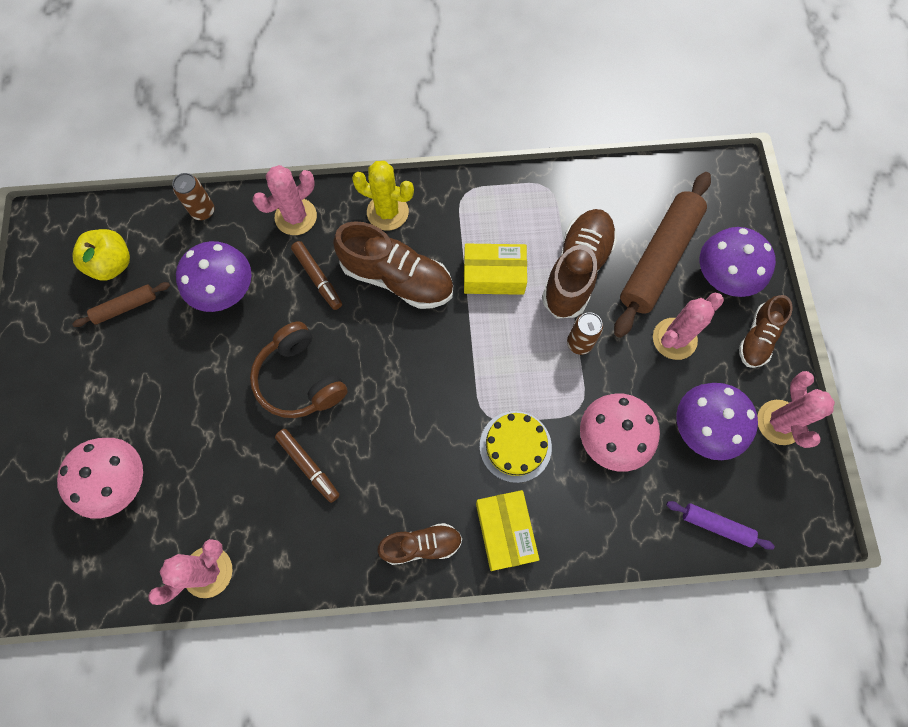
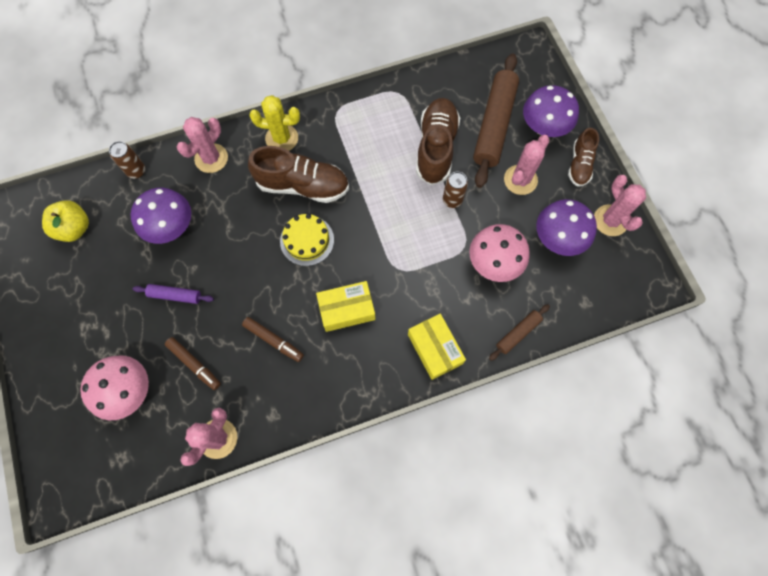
camera: 15 degrees left, 0 degrees up
(125, 307) = (95, 258): brown rolling pin -> brown rolling pin (518, 333)
(300, 379) = (249, 278): brown headphones -> none
(317, 278) = (241, 200): brown marker -> brown marker (194, 364)
(421, 545) = (375, 375): brown shoe -> none
(494, 275) = (375, 166): yellow box -> yellow box (347, 309)
(515, 446) = (425, 286): yellow cake -> yellow cake (307, 240)
(716, 526) = (585, 304): purple rolling pin -> purple rolling pin (175, 295)

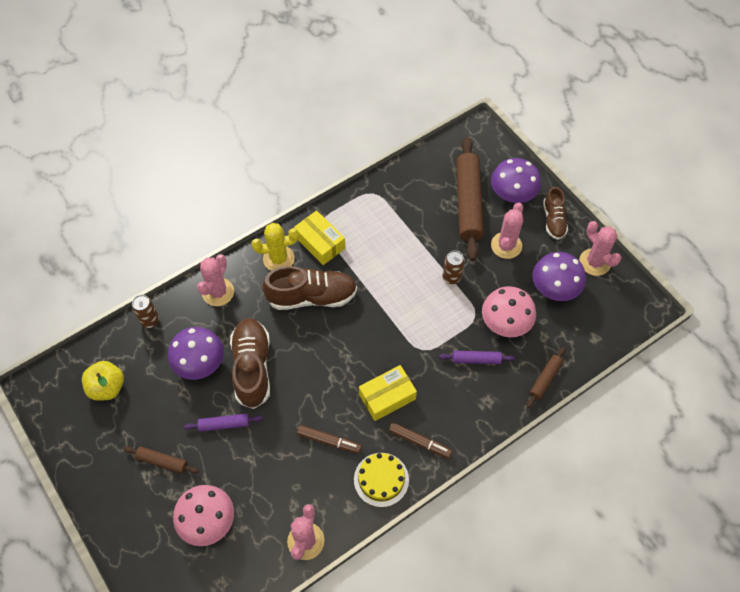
camera: 15 degrees left, 10 degrees down
(103, 317) = (162, 461): none -> brown rolling pin
(194, 364) = (262, 481): brown marker -> brown marker (419, 442)
(307, 240) = (331, 344): yellow cake -> yellow cake (381, 479)
(435, 349) = (476, 411): yellow box -> yellow box (320, 243)
(436, 148) = (422, 235): brown shoe -> brown shoe (252, 367)
(451, 294) = (476, 359): none -> purple rolling pin

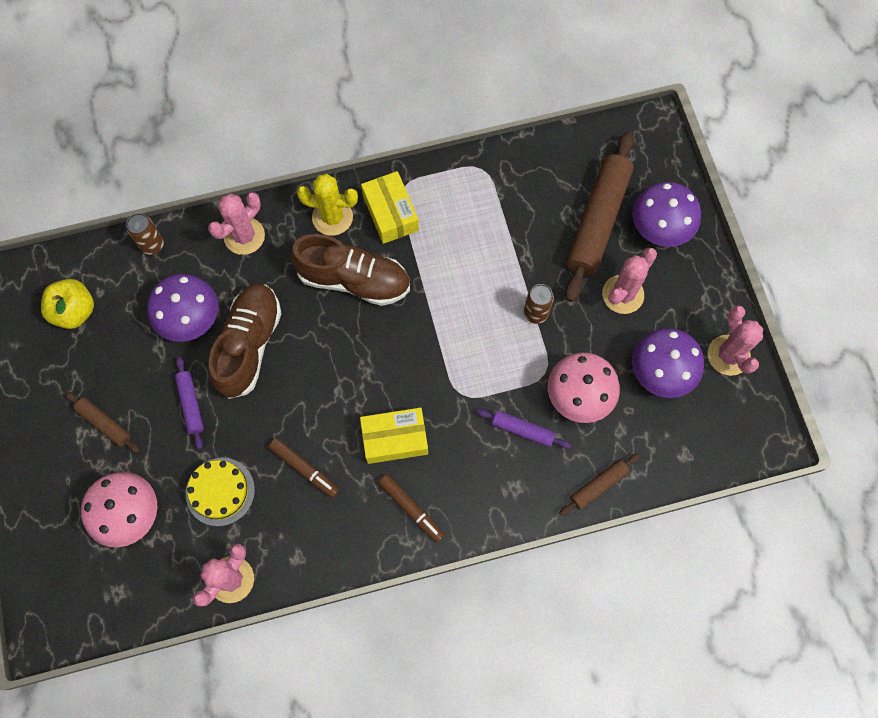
camera: 20 degrees right, 10 degrees up
(224, 424) = (191, 404): purple rolling pin -> purple rolling pin turned 60 degrees clockwise
(381, 479) = (347, 538): yellow cake -> yellow cake (220, 491)
(553, 220) = (698, 281): brown shoe -> none

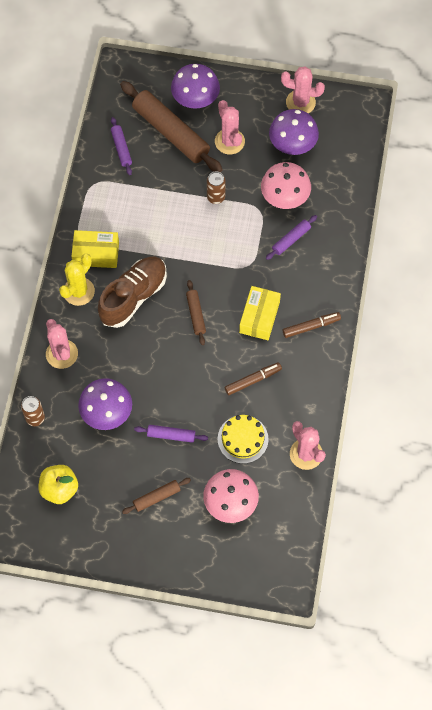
camera: 65 degrees left, 5 degrees down
(249, 345) = (146, 381): brown shoe -> none
(545, 177) = (121, 148): none -> purple rolling pin
(598, 485) = (347, 213): brown rolling pin -> brown rolling pin (196, 314)

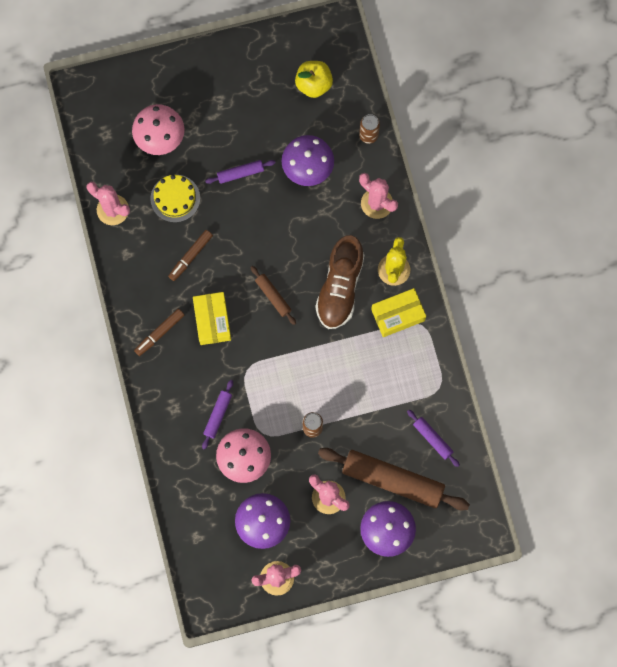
camera: 155 degrees right, 10 degrees up
(156, 497) = (226, 114): brown rolling pin -> none

